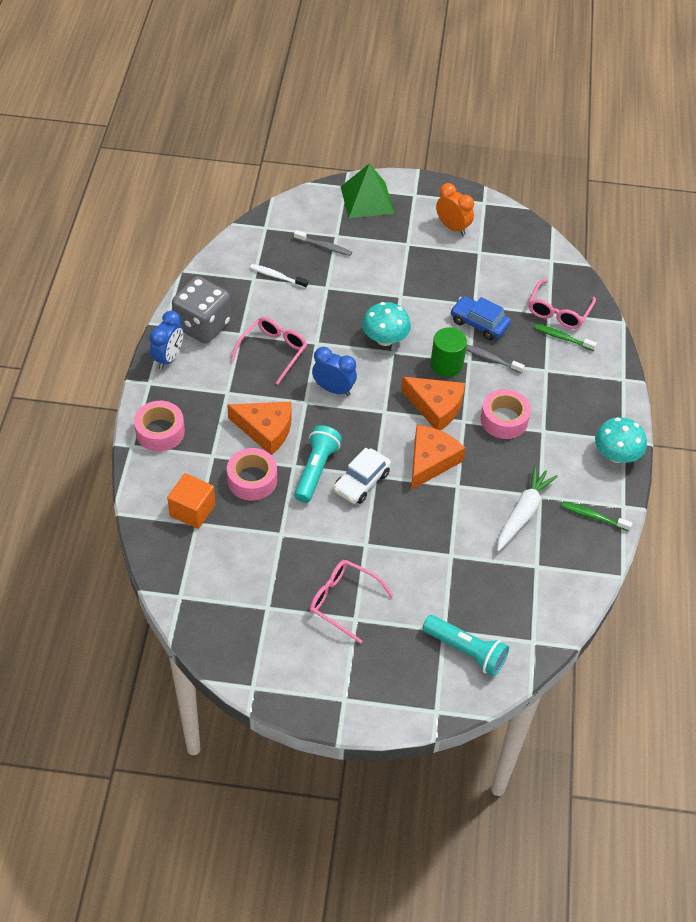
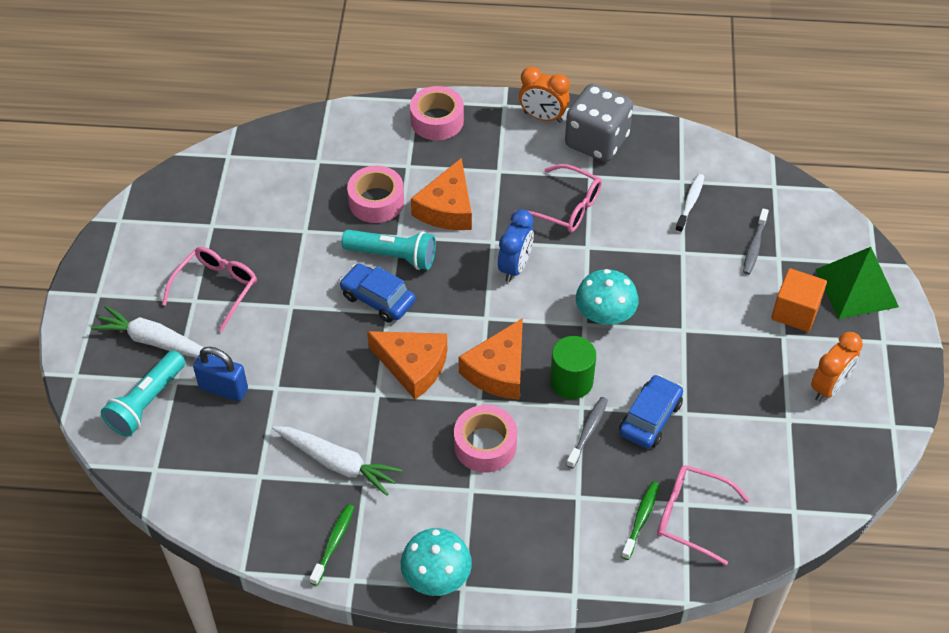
camera: 90 degrees right, 0 degrees up
(168, 358) = (543, 117): blue clock -> orange clock
(192, 510) = (334, 156): orange cube -> orange cube (795, 312)
(361, 482) = (378, 299): white car -> blue car
(400, 648) = (155, 341): none -> white carrot
(452, 593) = (223, 389): none -> blue padlock

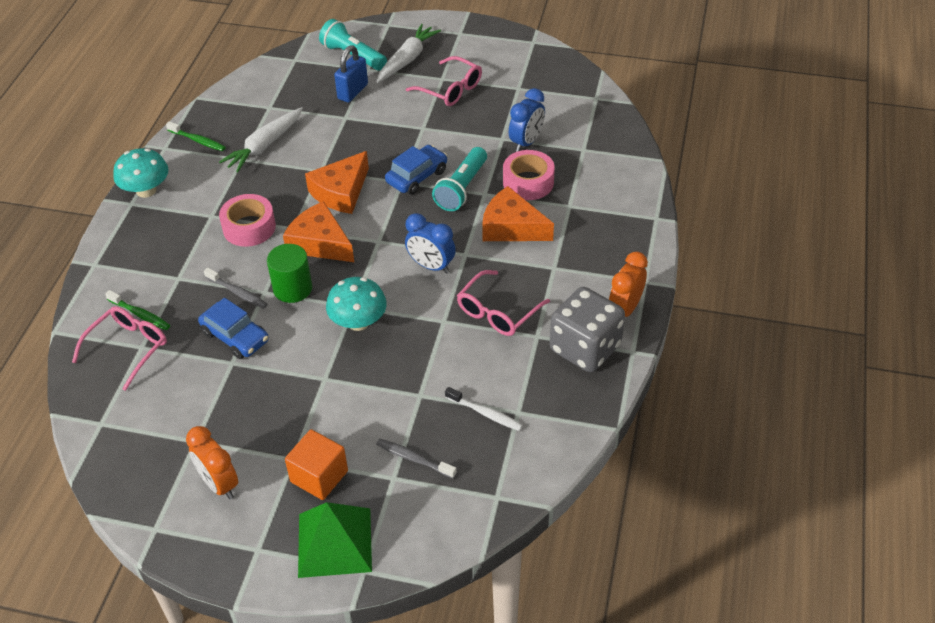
camera: 100 degrees right, 5 degrees down
(310, 209) = (526, 142): none -> blue clock
(437, 120) = (627, 230): pink tape -> none

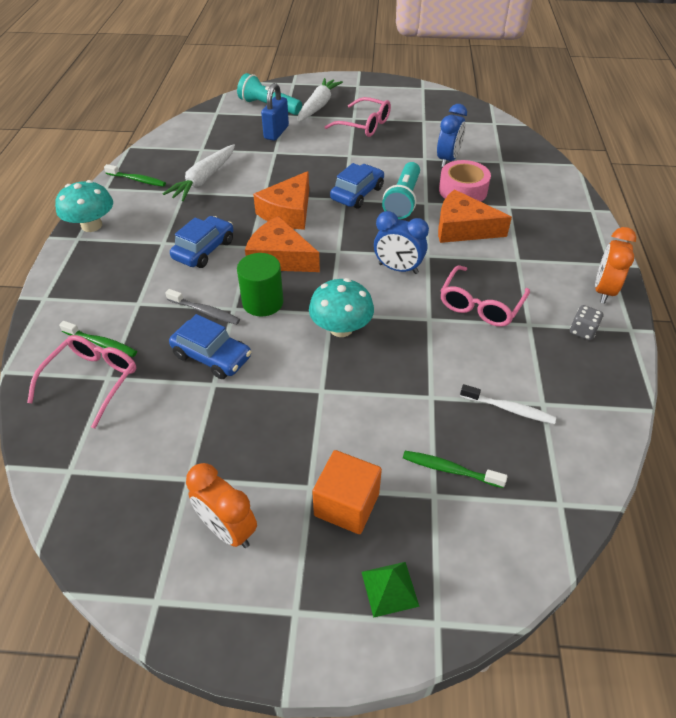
camera: 10 degrees left, 0 degrees up
(249, 227) = (204, 250): pink tape -> blue car
(334, 542) = (389, 589): green pyramid -> green pyramid, size x0.52
(414, 459) = (449, 469): grey toothbrush -> green toothbrush
(585, 348) = (582, 331): grey dice -> grey dice, size x0.41

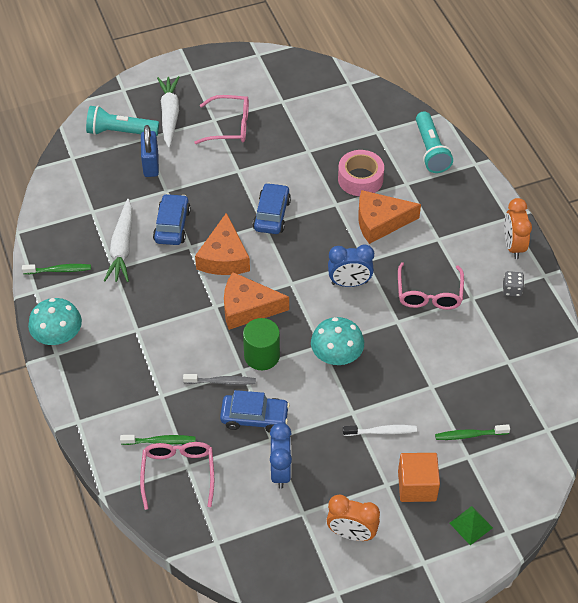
camera: 25 degrees left, 5 degrees up
(204, 250) = (178, 324): blue car -> blue car (172, 225)
(403, 200) = (315, 208): turquoise flashlight -> turquoise flashlight (430, 150)
(448, 160) = (329, 146): blue clock -> blue clock (281, 471)
(509, 409) = (488, 375): white toothbrush -> white toothbrush (381, 431)

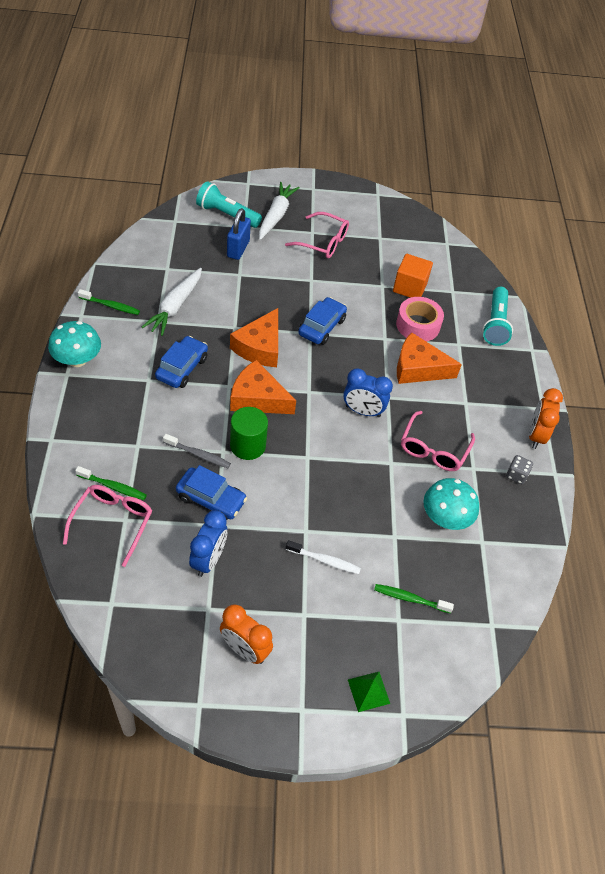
camera: 15 degrees right, 0 degrees up
(172, 225) = (228, 304): blue car -> blue car (182, 368)
(336, 355) = (317, 472): turquoise mushroom -> turquoise mushroom (445, 517)
(417, 486) = (333, 628): orange cube -> orange cube (409, 287)

